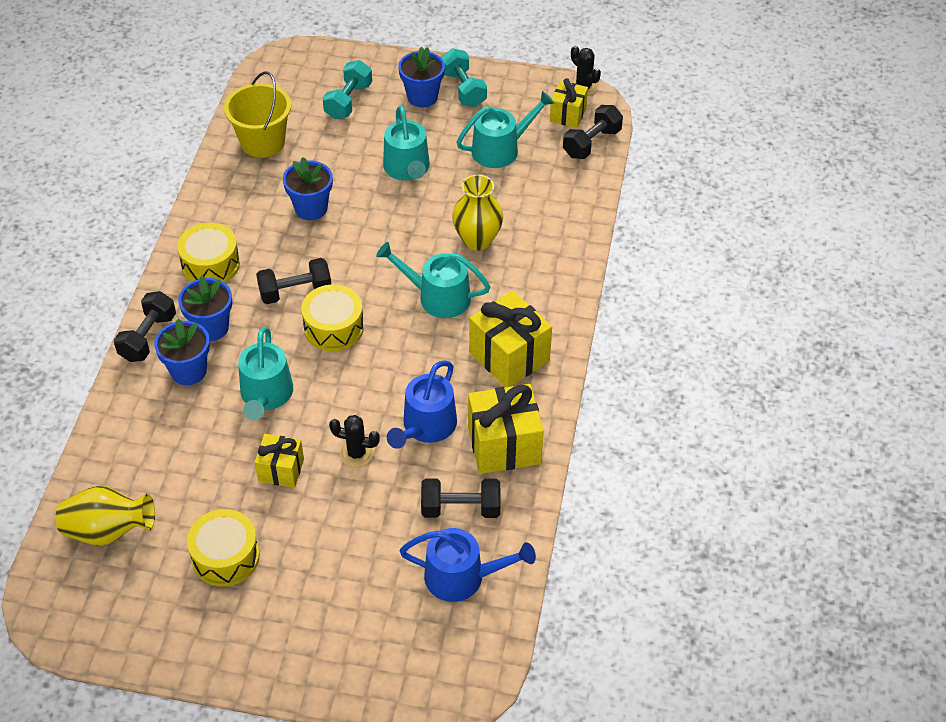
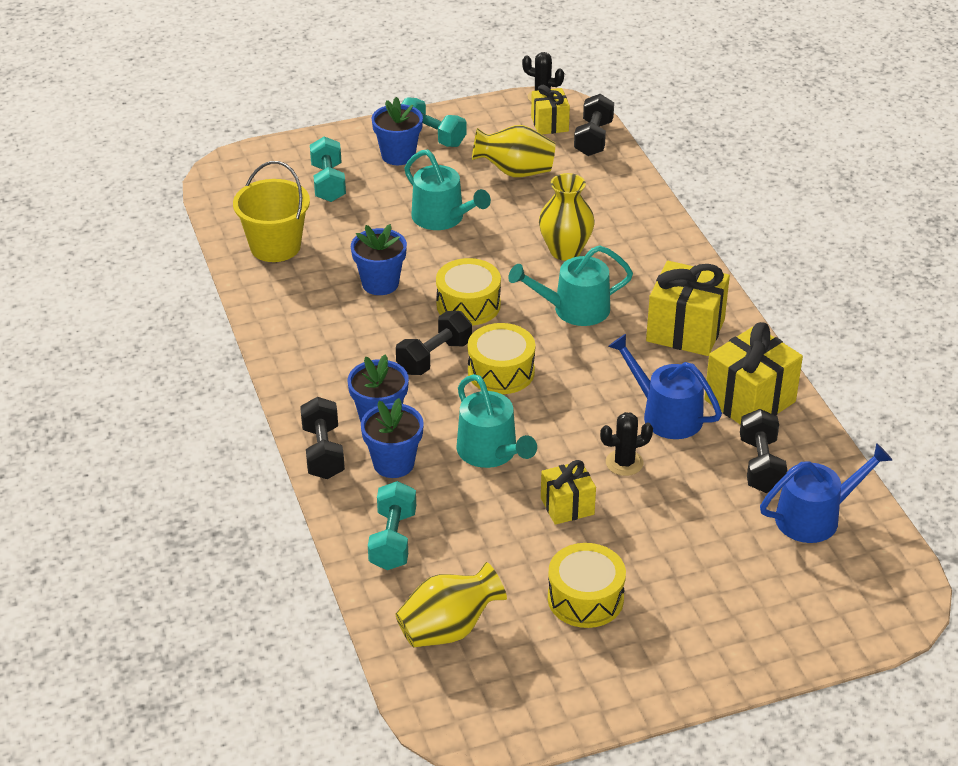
camera: 30 degrees left, 10 degrees down
(133, 436) = (393, 540): none -> turquoise dumbbell
(211, 265) = (326, 367): yellow drum -> yellow drum (468, 305)
(426, 426) = (666, 415): blue watering can -> blue watering can turned 135 degrees clockwise
(460, 508) = (760, 465): black dumbbell -> black dumbbell turned 60 degrees counterclockwise
(500, 149) = (515, 172): turquoise watering can -> yellow vase

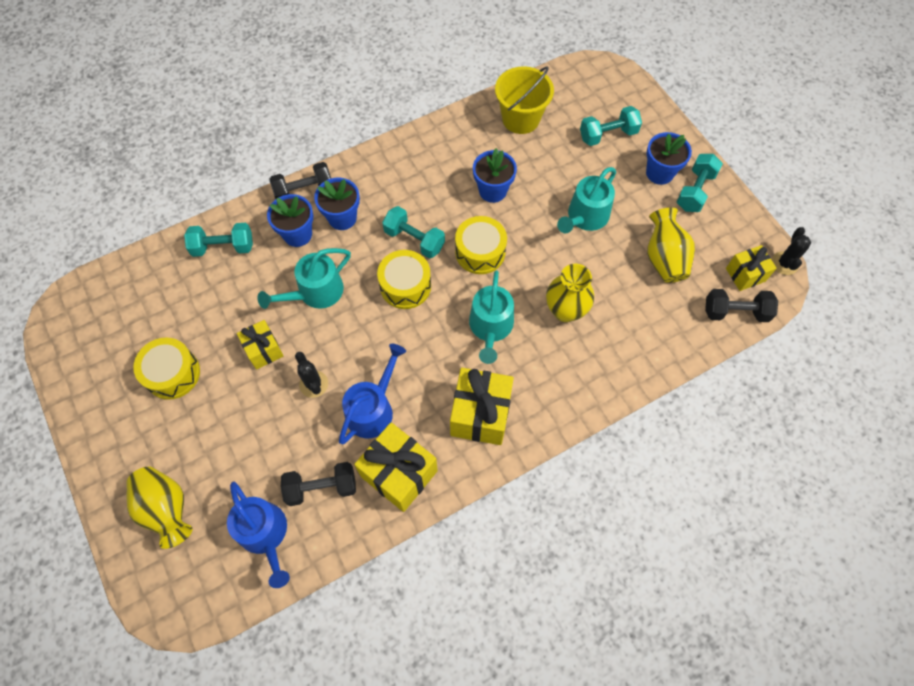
camera: 80 degrees right, 25 degrees up
(434, 357) = (414, 240): black dumbbell -> turquoise dumbbell
(448, 629) = (143, 293): yellow vase -> yellow vase (167, 509)
(574, 309) = (490, 327): turquoise watering can -> turquoise watering can turned 150 degrees counterclockwise

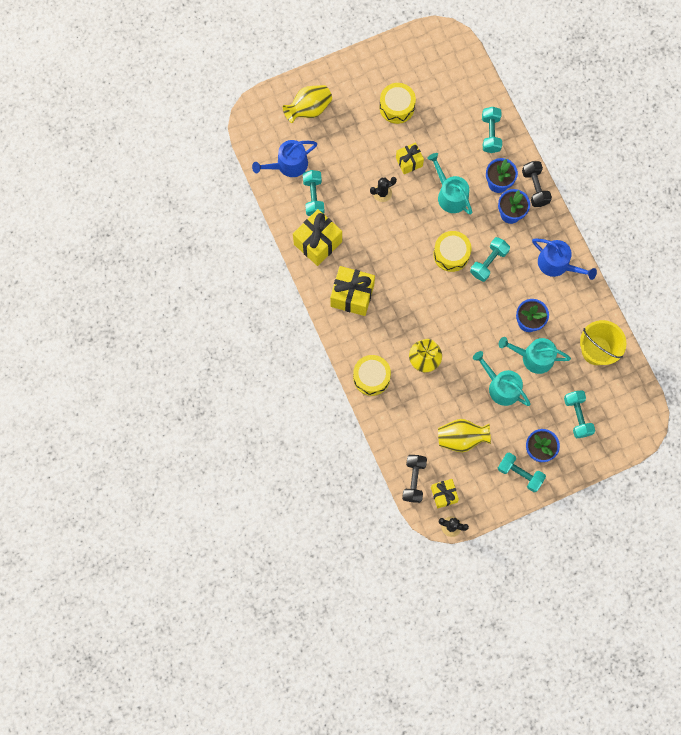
camera: 95 degrees right, 10 degrees up
(321, 487) = (313, 197): black dumbbell -> turquoise dumbbell
(372, 409) = (361, 229): blue watering can -> blue watering can (557, 264)
(480, 252) = (475, 307): yellow drum -> yellow drum (371, 377)
(490, 327) = (415, 308): turquoise watering can -> turquoise watering can (533, 357)

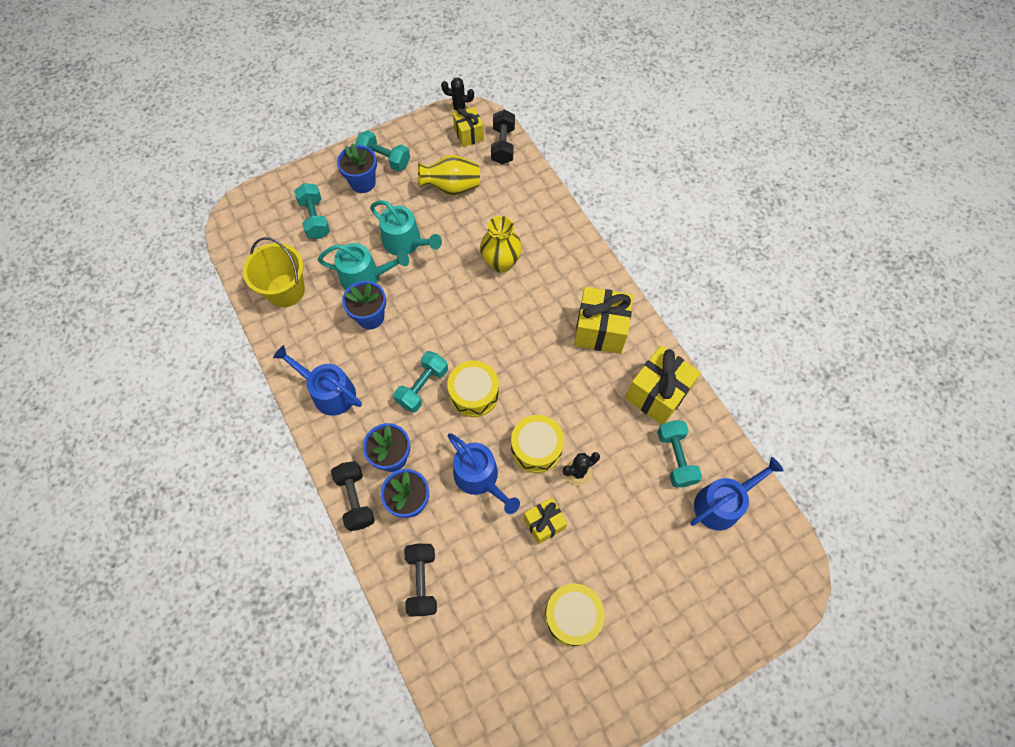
camera: 175 degrees right, 10 degrees down
(309, 109) = (710, 599): yellow vase -> none
(371, 377) = (563, 240): yellow drum -> yellow drum (536, 448)
(450, 195) = (479, 477): turquoise watering can -> blue watering can
(490, 134) = (422, 581): turquoise dumbbell -> black dumbbell

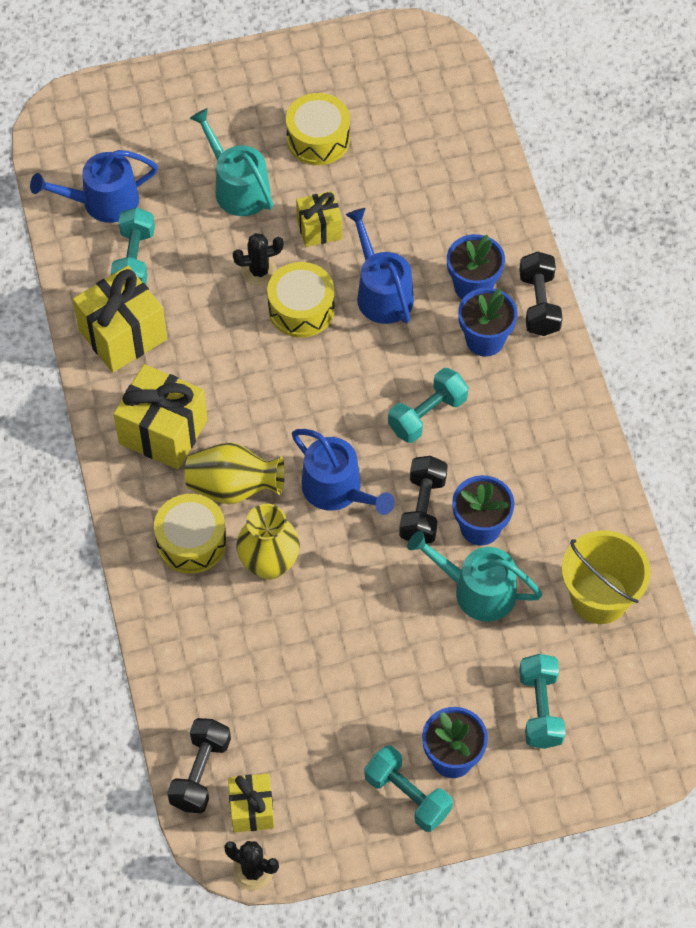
camera: 165 degrees left, 5 degrees down
(329, 392) = (554, 437): blue watering can -> blue watering can (337, 490)
(405, 242) = (405, 632): turquoise watering can -> turquoise watering can (238, 188)
(422, 581) = (476, 206): black dumbbell -> black dumbbell (422, 509)
(451, 187) = (309, 712): yellow vase -> yellow vase (233, 488)
(474, 394) = (361, 390): yellow drum -> yellow drum (191, 542)

